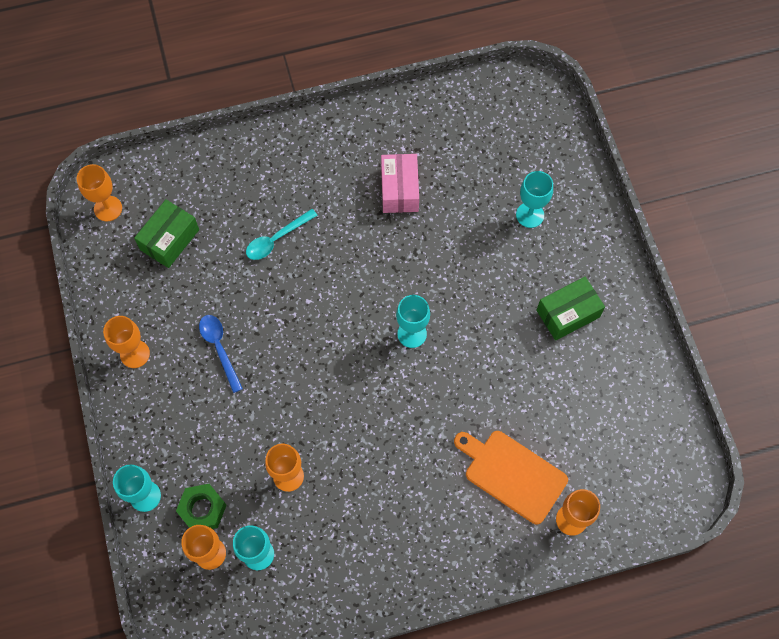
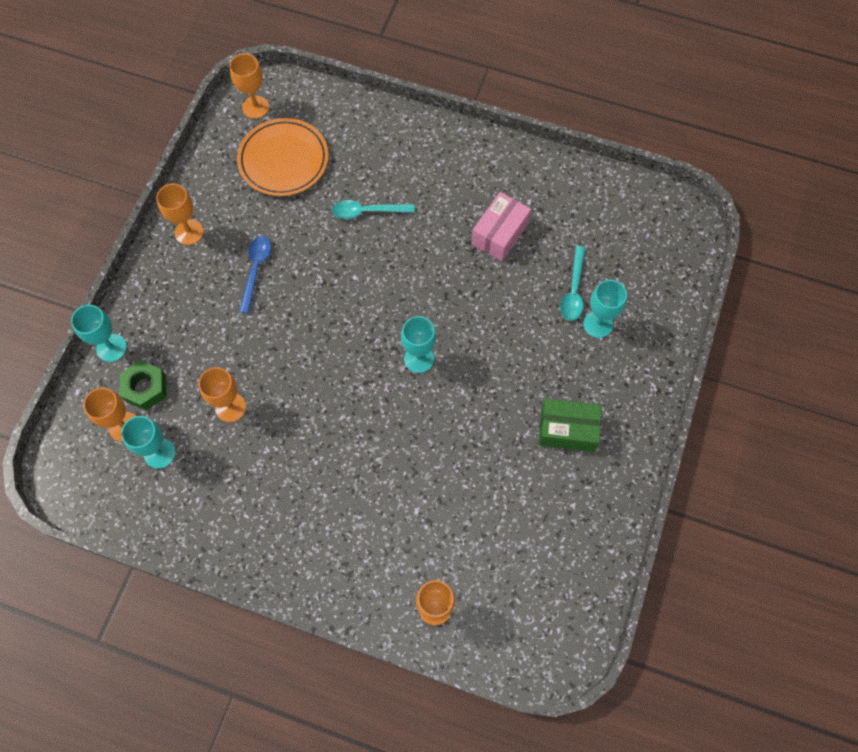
camera: 35 degrees right, 0 degrees up
(170, 240) = (283, 160): green box -> orange plate
(491, 199) = (573, 290): none -> turquoise spoon
(512, 474) = (413, 533): orange cutting board -> none

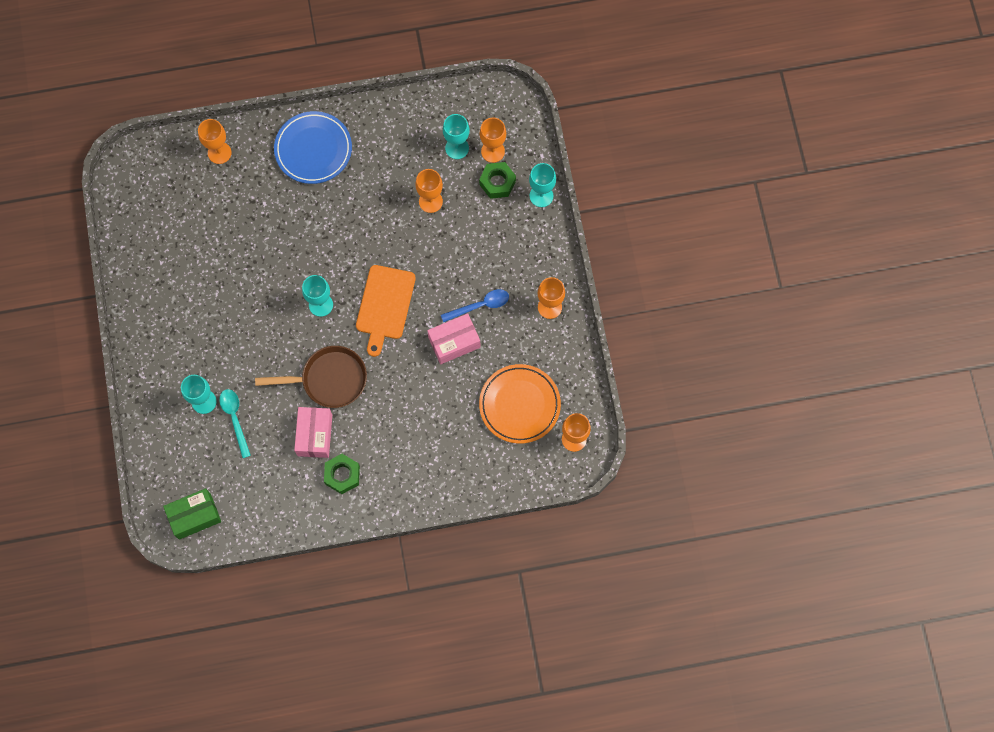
camera: 150 degrees right, 5 degrees up
(256, 270) = (480, 305): blue spoon -> blue spoon turned 90 degrees counterclockwise
(306, 248) = (454, 342): none -> pink box
(321, 546) = (313, 149): none -> blue plate
(352, 322) = (385, 305): none -> orange cutting board
(367, 211) = (427, 397): turquoise spoon -> none
(454, 278) = (329, 379): none -> brown pan
(493, 185) = (342, 475): none -> green nut
(567, 430) = (189, 311): green box -> green box (194, 516)

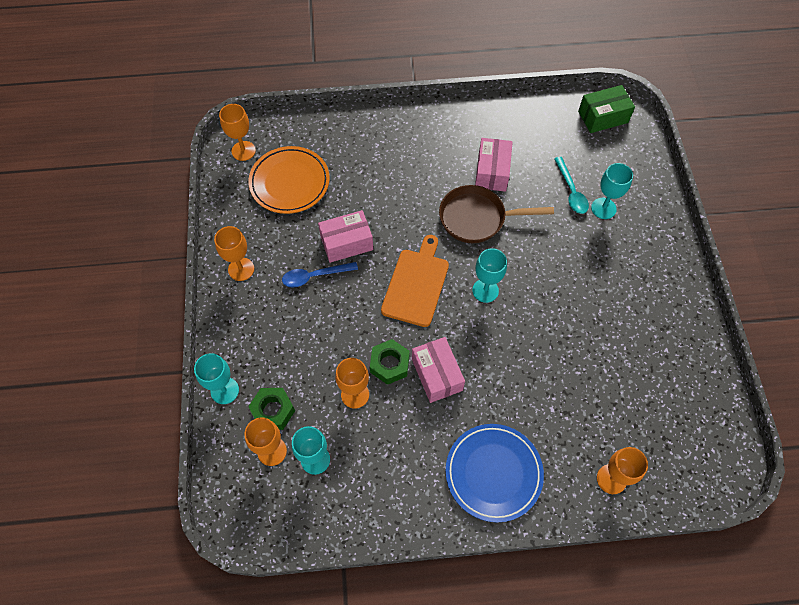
camera: 175 degrees left, 10 degrees down
(342, 475) = (466, 138): green nut -> green nut (389, 364)
(362, 224) = (437, 374): none -> pink box

